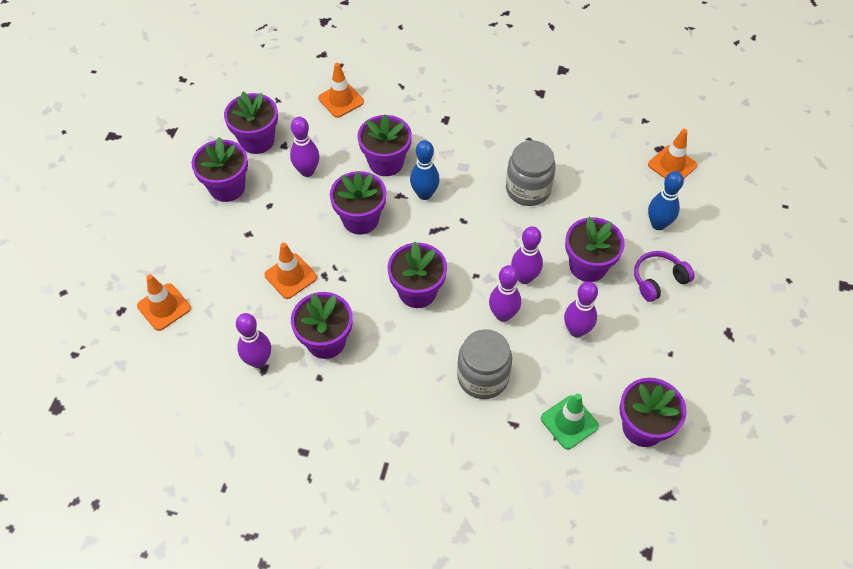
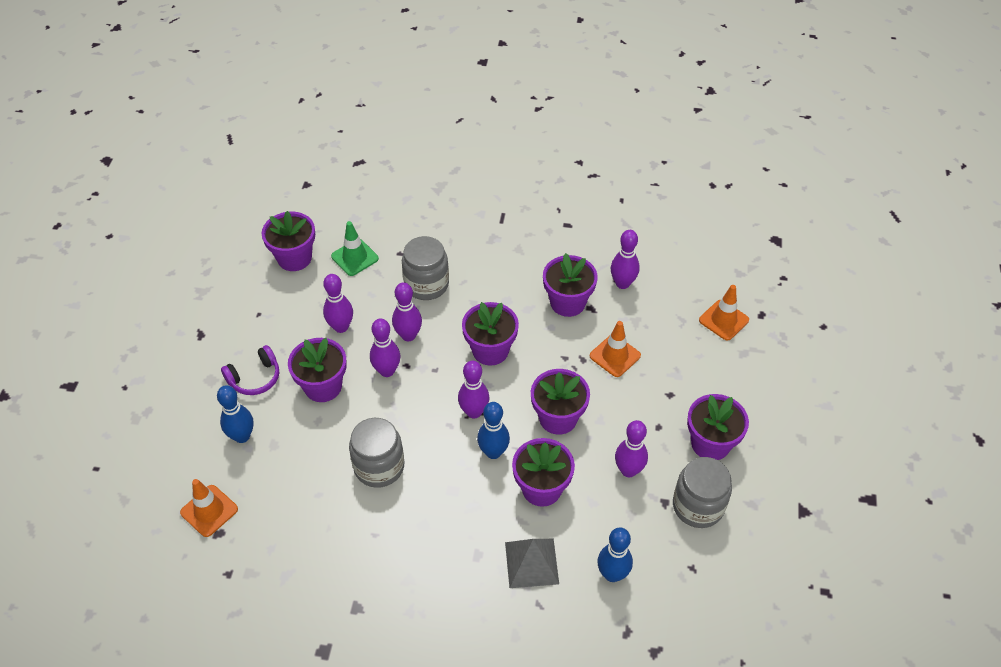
camera: 175 degrees right, 5 degrees down
(257, 140) = (698, 506): purple flower pot -> grey jar
(341, 100) = (612, 574): orange traffic cone -> blue bowling pin
(403, 111) = (531, 562): none -> grey pyramid
(439, 231) = (474, 412): none -> purple bowling pin

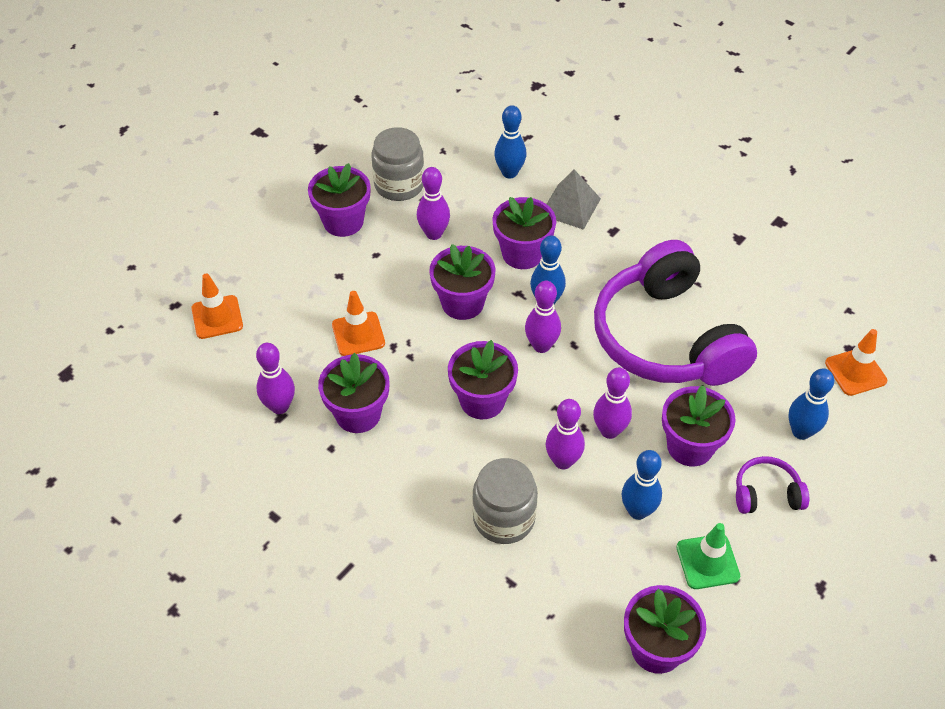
camera: 150 degrees left, 0 degrees up
(341, 327) = (638, 511): purple bowling pin -> blue bowling pin
(355, 257) = (574, 606): green traffic cone -> green traffic cone (707, 562)
(379, 466) = (666, 338): grey jar -> purple headphones

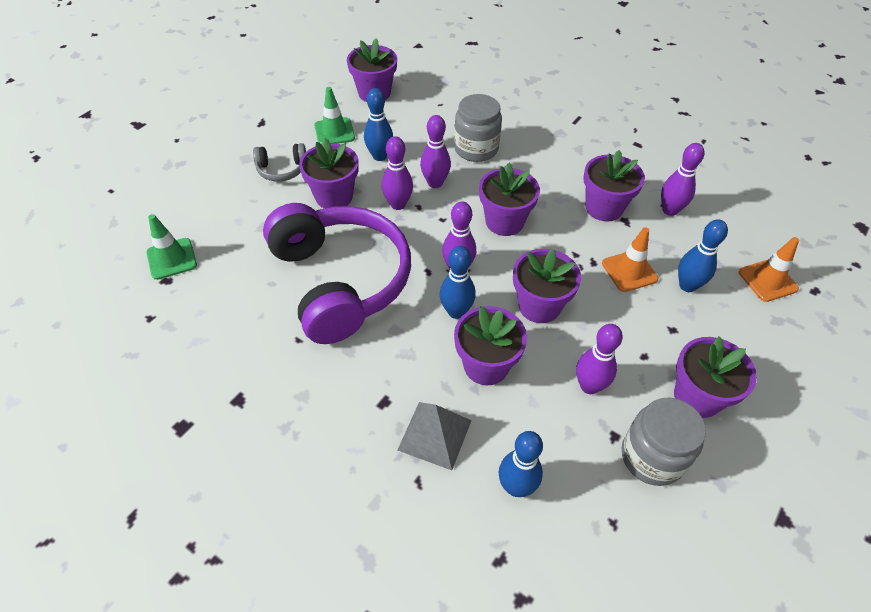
camera: 175 degrees right, 0 degrees up
(766, 494) = (282, 169): purple headphones -> grey headphones
(801, 432) = (240, 210): blue bowling pin -> blue bowling pin (687, 286)
(855, 372) = (172, 259): orange traffic cone -> green traffic cone

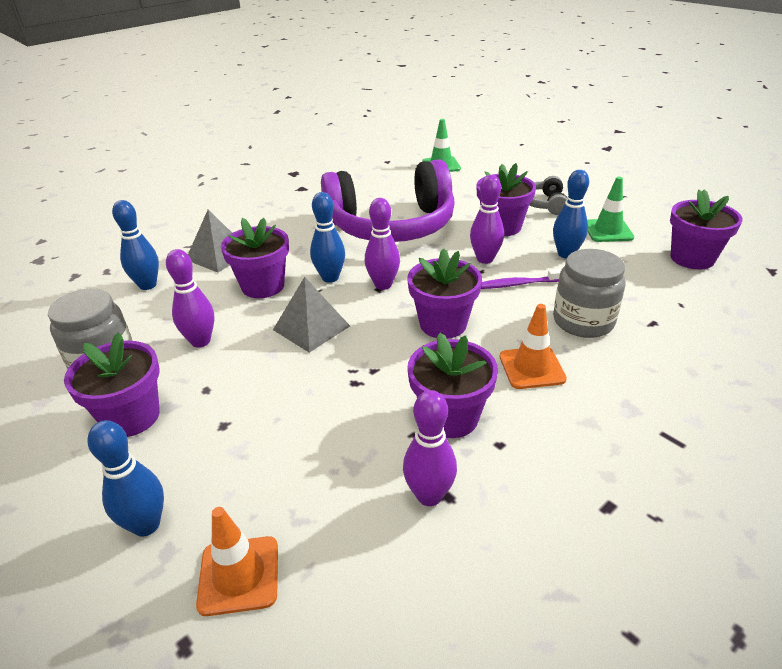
camera: 105 degrees right, 15 degrees down
(435, 183) = (517, 284): purple bowling pin -> purple toothbrush
(539, 306) = (311, 328): purple flower pot -> grey pyramid
(629, 271) = (327, 411): orange traffic cone -> orange traffic cone (532, 368)
(687, 286) = (278, 463): blue bowling pin -> blue bowling pin (146, 525)

